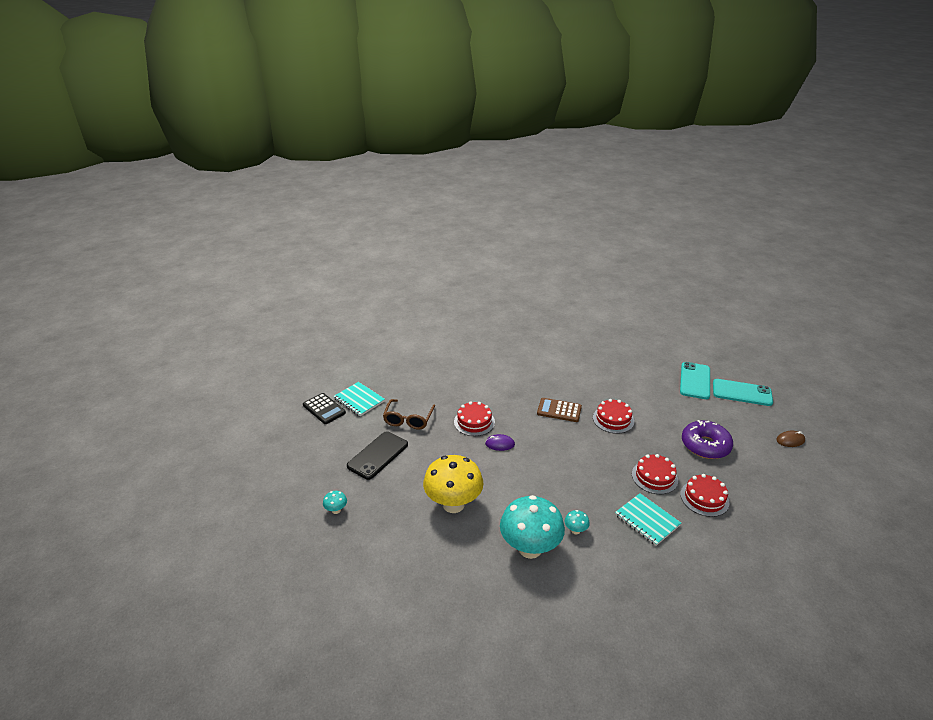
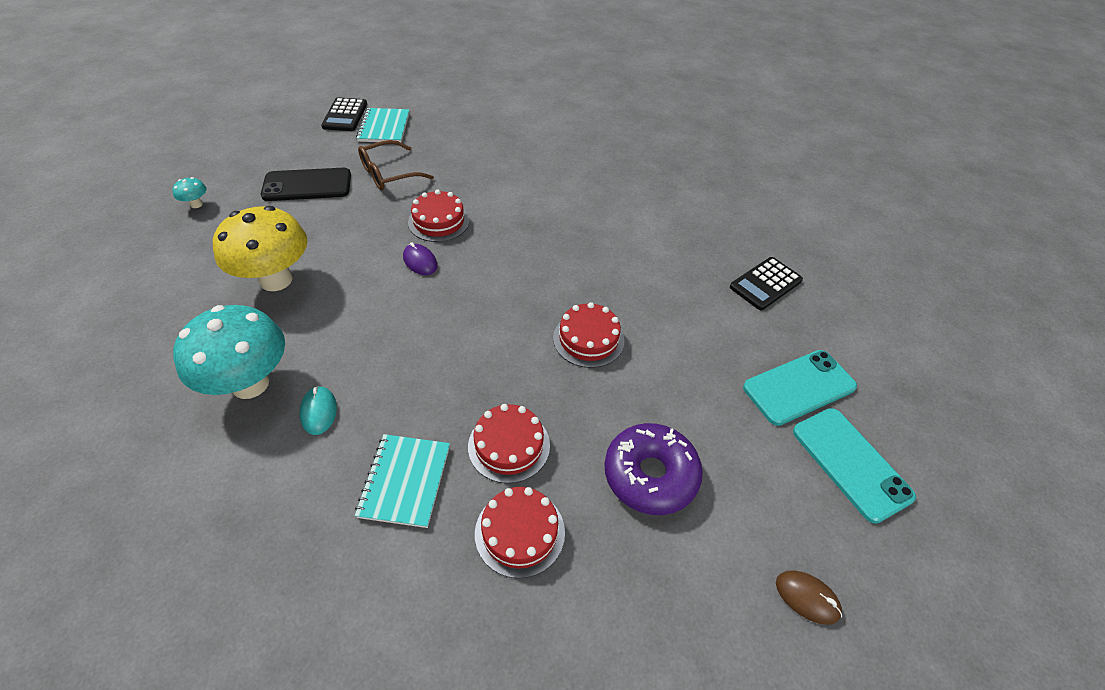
camera: 45 degrees right, 15 degrees up
(559, 410) = (545, 278): brown calculator -> none
(575, 530) = (319, 411): turquoise mushroom -> turquoise mouse
(630, 352) = (765, 284): none -> black calculator

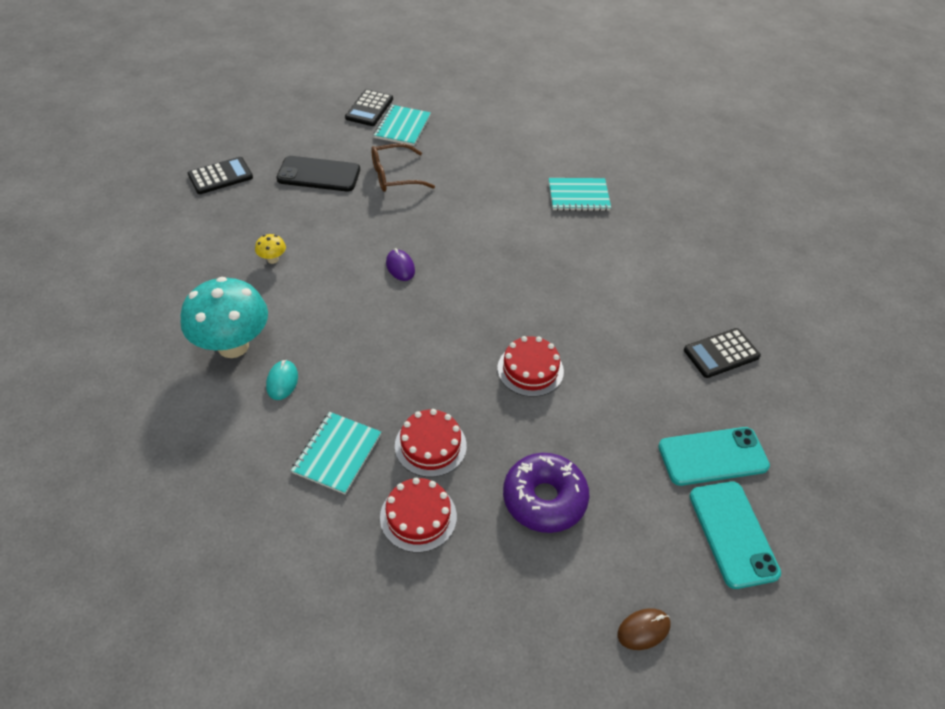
camera: 15 degrees right, 0 degrees up
(196, 204) = (220, 176): turquoise mushroom -> black calculator
(276, 280) = (272, 259): yellow mushroom -> yellow mushroom, size x0.40
(439, 221) = (427, 231): red cake -> none
(578, 163) = (578, 196): none -> turquoise notebook
(807, 598) = (643, 630): brown mouse -> brown mouse turned 75 degrees counterclockwise

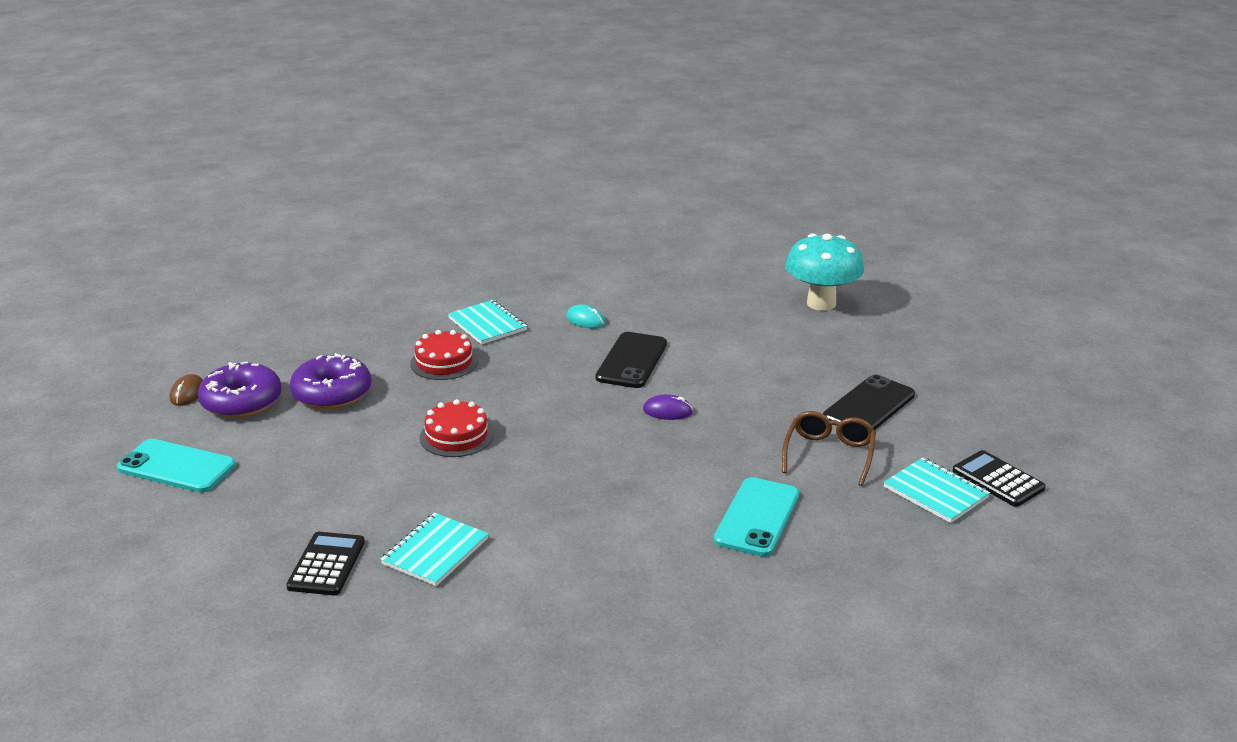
camera: 125 degrees right, 20 degrees down
(220, 176) = (907, 350): black calculator -> none
(233, 346) = (648, 309): turquoise mushroom -> turquoise mushroom (821, 303)
(272, 259) = (744, 349): yellow mushroom -> none
(338, 317) = (631, 361): none -> black phone
(418, 516) = (393, 339): red cake -> none
(578, 196) = (674, 582): turquoise notebook -> turquoise notebook (435, 551)
(615, 565) = (242, 402): none -> purple donut
(713, 456) = (243, 494): turquoise phone -> turquoise phone (757, 517)

